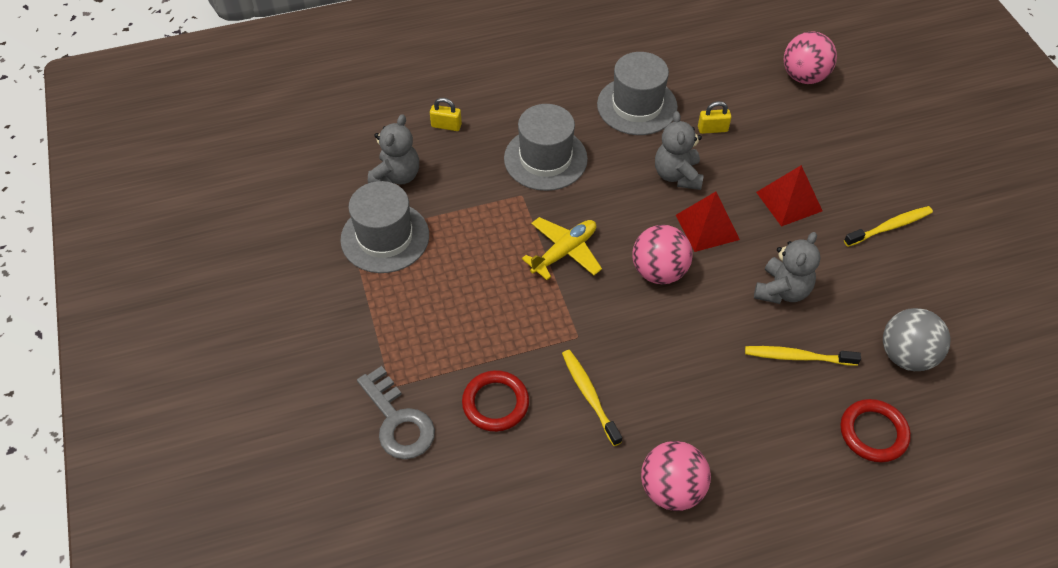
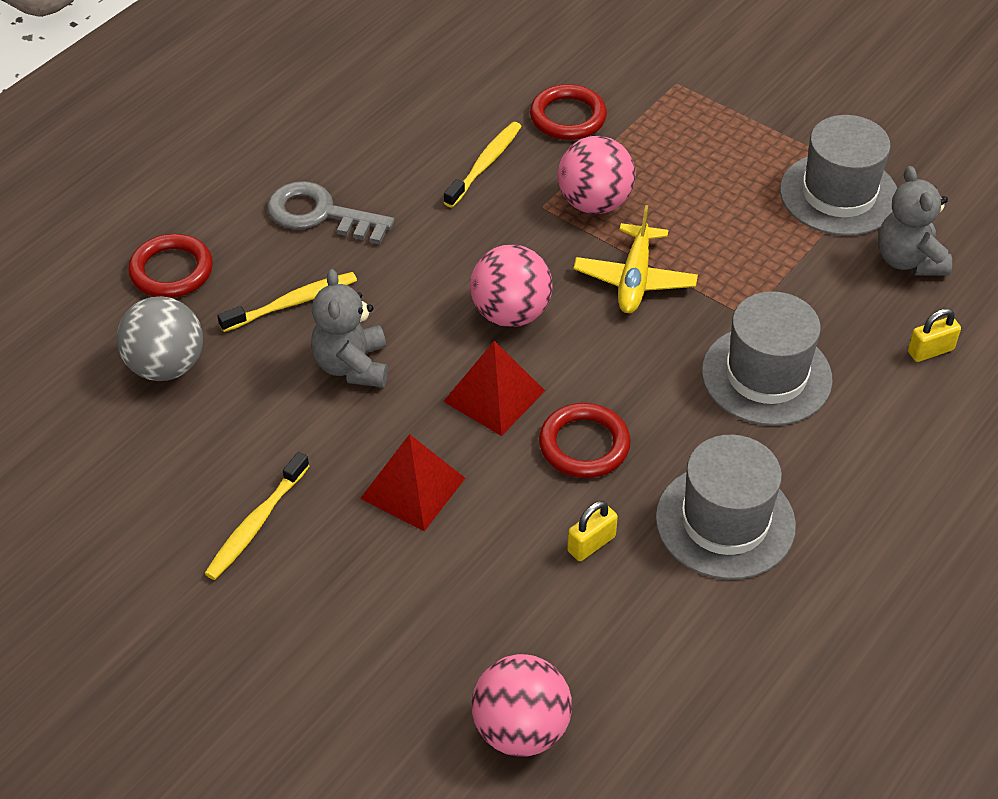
camera: 145 degrees right, 5 degrees down
(398, 421) = (640, 65): grey key -> grey key (320, 214)
(589, 396) = (485, 164): yellow toothbrush -> yellow toothbrush turned 90 degrees counterclockwise
(671, 489) = (348, 133): pink ball -> pink ball (594, 203)
(677, 175) = (584, 445): grey teddy bear -> red ring

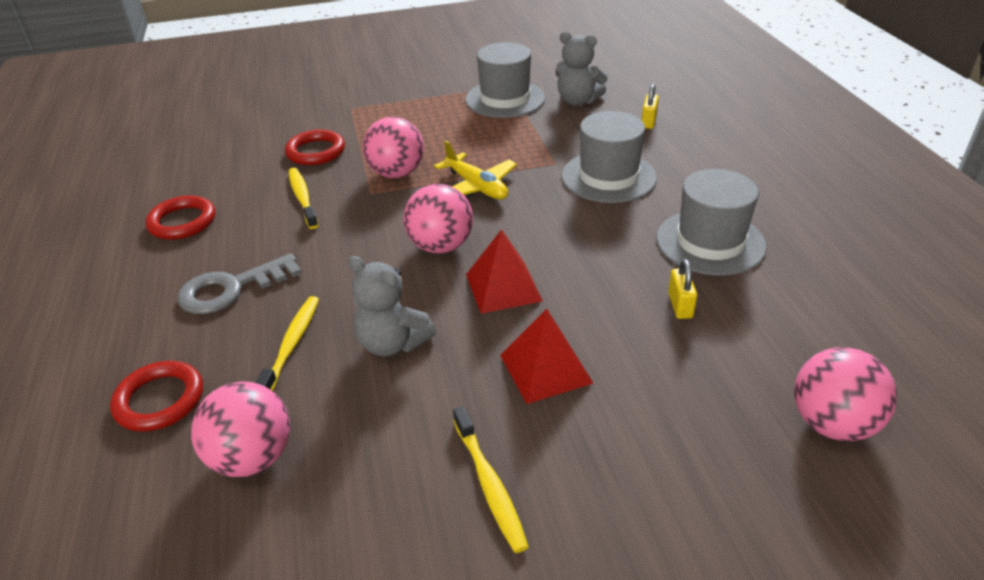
camera: 50 degrees left, 10 degrees down
(166, 366) = (252, 457): grey ball -> pink ball
(584, 445) = (590, 268): red ring -> red ring (182, 222)

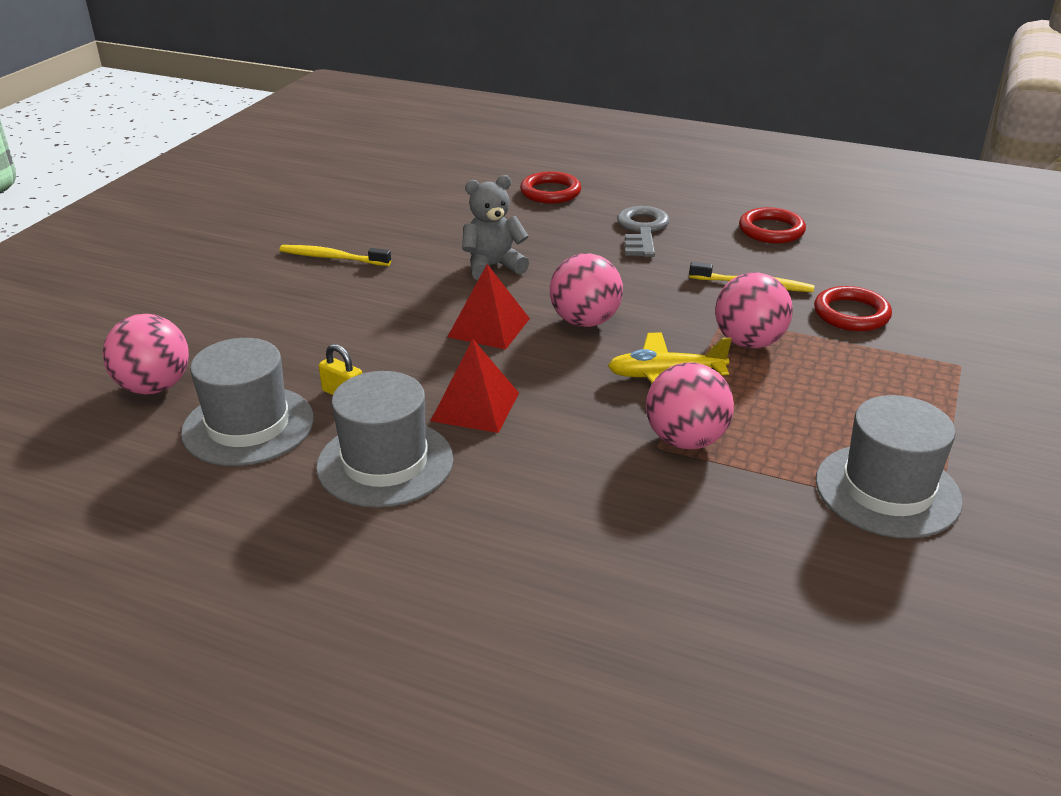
camera: 125 degrees right, 5 degrees down
(252, 457) = (462, 206): pink ball -> pink ball (686, 440)
(291, 345) = (544, 235): yellow toothbrush -> none
(545, 368) = (381, 308): red pyramid -> red pyramid (475, 406)
(577, 101) = (819, 555): grey teddy bear -> none
(608, 177) = (581, 468): grey hat -> grey hat (248, 426)
(648, 122) = (681, 586): yellow padlock -> none

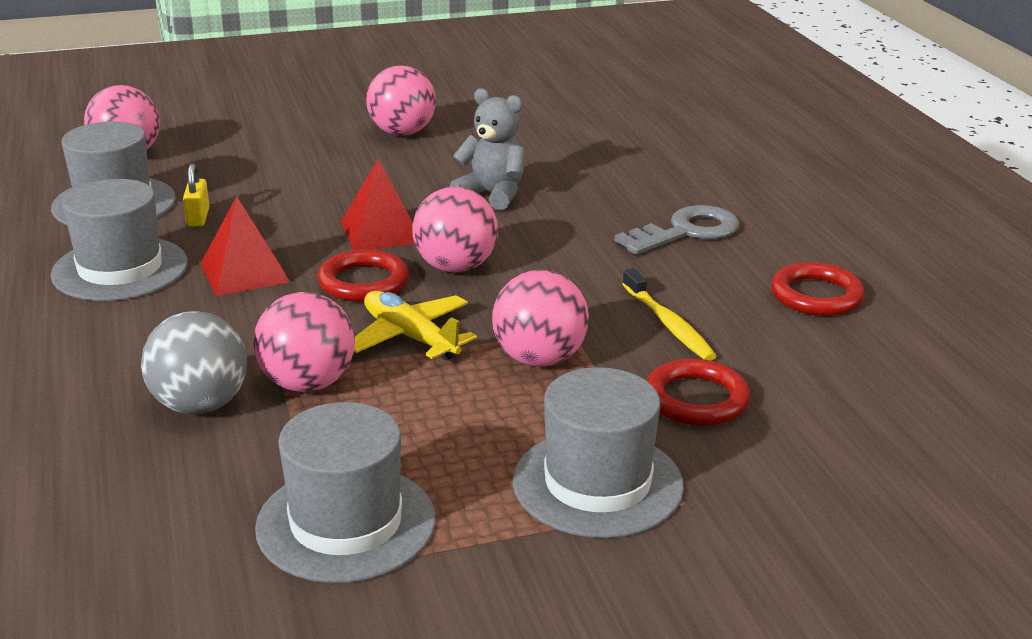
camera: 50 degrees right, 5 degrees down
(332, 258) = (402, 133): yellow toothbrush -> pink ball
(550, 192) = (685, 165): red ring -> red ring (363, 282)
(667, 498) = (200, 405): none -> grey ball
(916, 383) = (597, 483): none -> grey hat

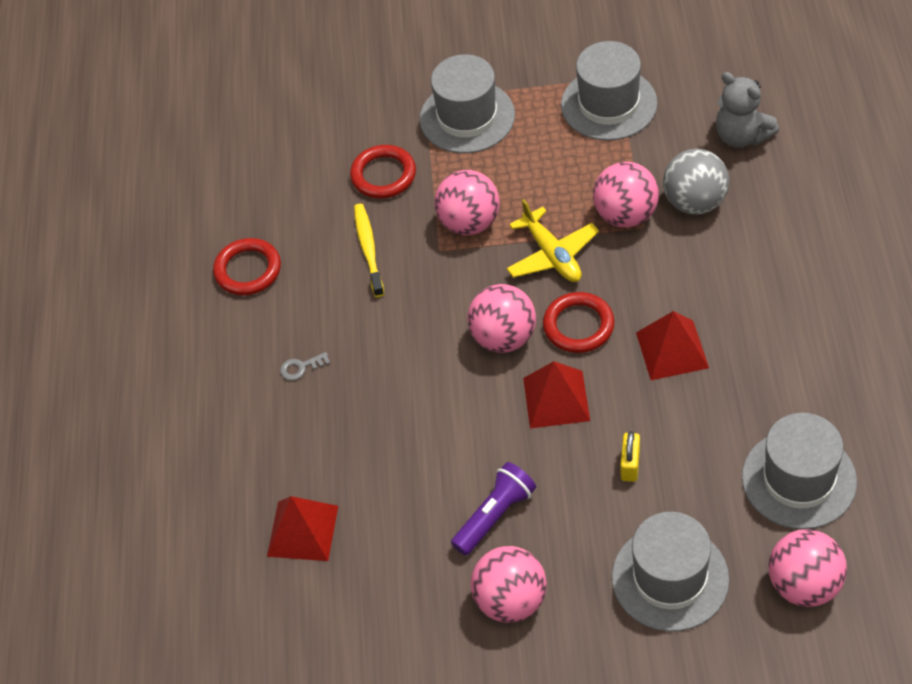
camera: 160 degrees left, 25 degrees up
(120, 269) = (774, 367): grey hat -> grey hat (670, 578)
(198, 217) = (717, 443): yellow padlock -> yellow padlock (630, 465)
(429, 167) = (495, 515): none -> purple flashlight
(492, 194) = (446, 452): grey teddy bear -> grey teddy bear (742, 136)
(613, 149) = (302, 530): none -> red pyramid
(686, 232) = (301, 367): grey key -> grey key, size x0.44

